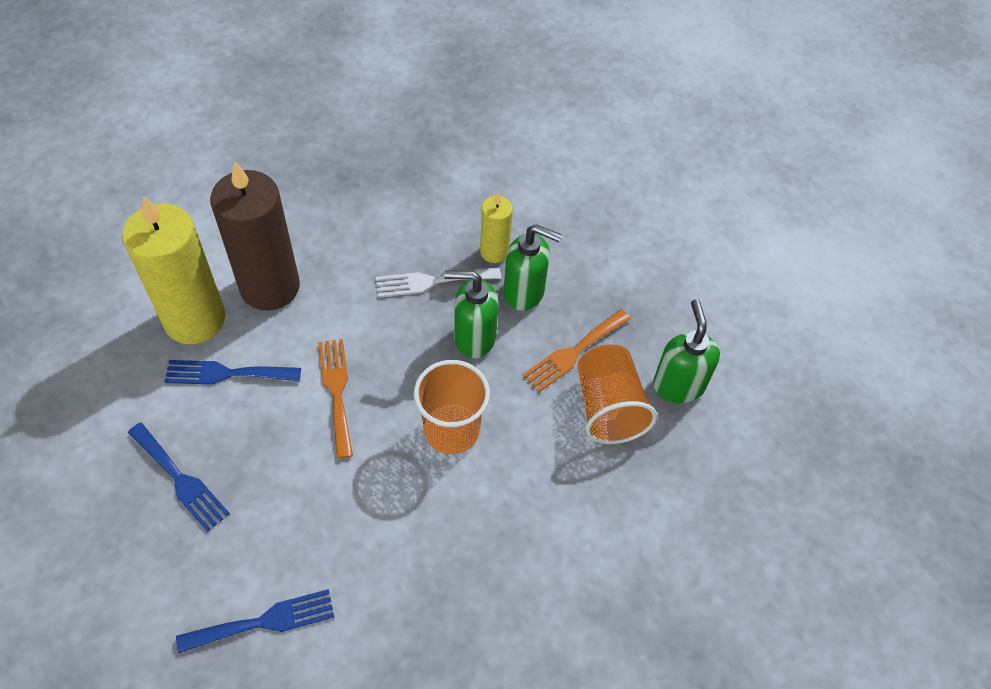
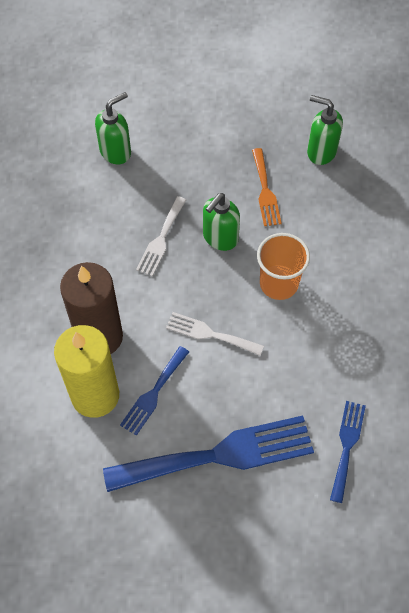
camera: 55 degrees left, 5 degrees up
(180, 479) = (219, 455): blue fork -> blue fork, size x1.97
(336, 391) = (210, 334): orange fork -> white fork
(494, 252) = (162, 193): yellow candle -> none
(525, 292) = (204, 193): green soap dispenser -> green soap dispenser (116, 151)
(608, 407) = (314, 194): orange cup -> none

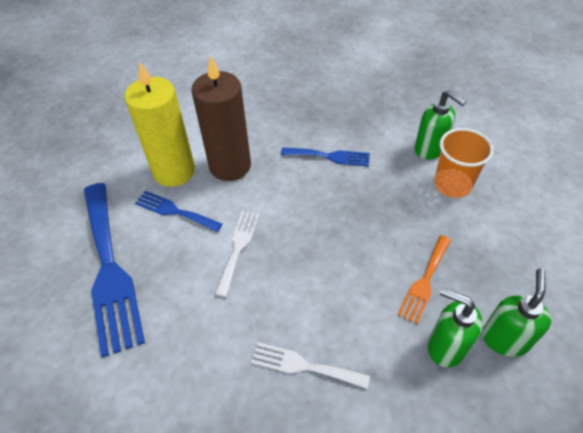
camera: 85 degrees right, 10 degrees down
(161, 239) = (339, 196): white fork -> white fork (304, 365)
(220, 238) = (352, 244): green soap dispenser -> green soap dispenser (445, 346)
(265, 191) = (425, 281): orange fork -> orange fork turned 45 degrees counterclockwise
(279, 283) = (305, 306): orange cup -> orange cup (452, 184)
(347, 446) = (106, 393): blue fork -> blue fork (329, 156)

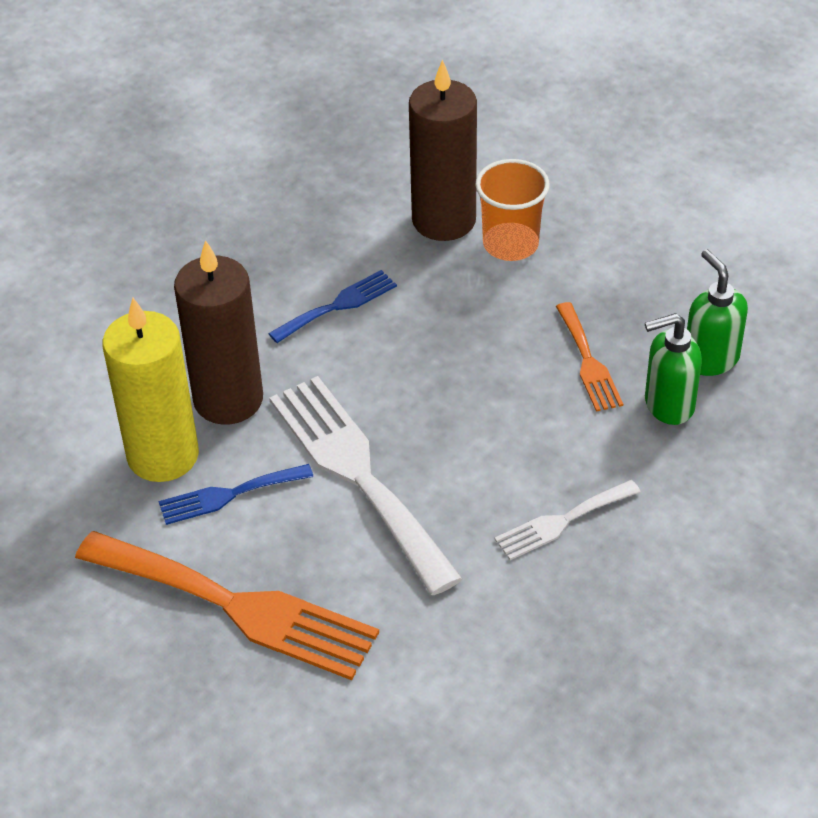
camera: 45 degrees left, 5 degrees down
(109, 269) = (237, 607): blue fork -> orange fork
(238, 248) = (358, 474): white fork -> white fork, size x1.97
(430, 149) = (444, 220): green soap dispenser -> brown candle

